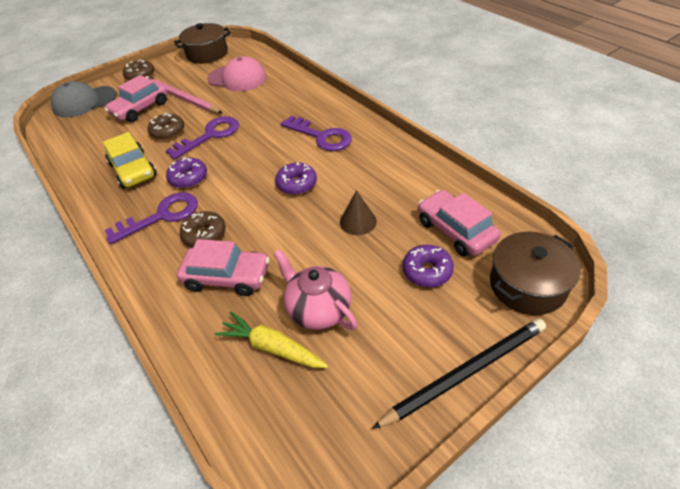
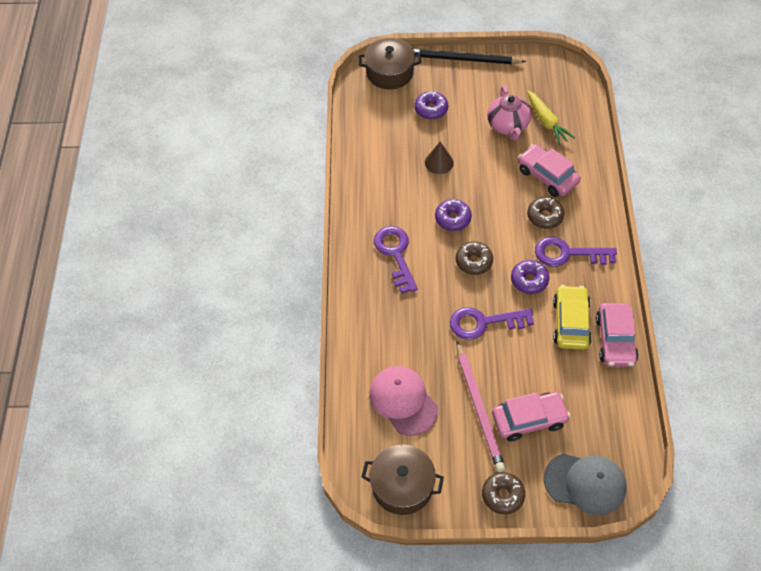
camera: 145 degrees left, 10 degrees up
(168, 132) = (518, 357): brown donut -> brown donut (473, 261)
(455, 230) = (389, 120): pink car -> pink car (615, 340)

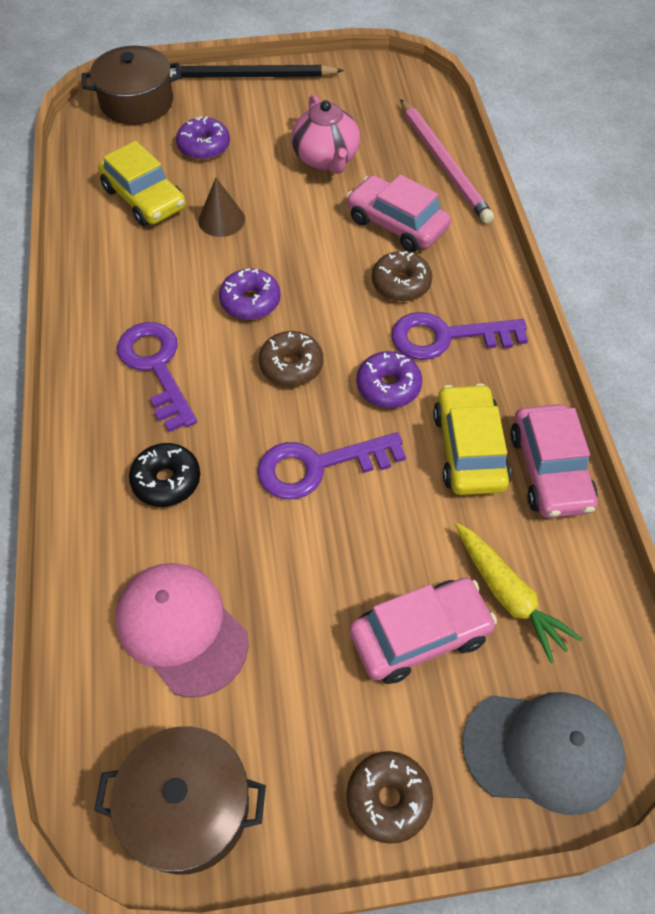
camera: 10 degrees left, 0 degrees up
(392, 143) = (144, 198): none -> yellow car
(398, 321) = (166, 481): none -> black donut
(479, 408) = (325, 625): pink pencil -> pink pencil (444, 164)
(546, 122) = (385, 148): yellow carrot -> yellow carrot (508, 596)

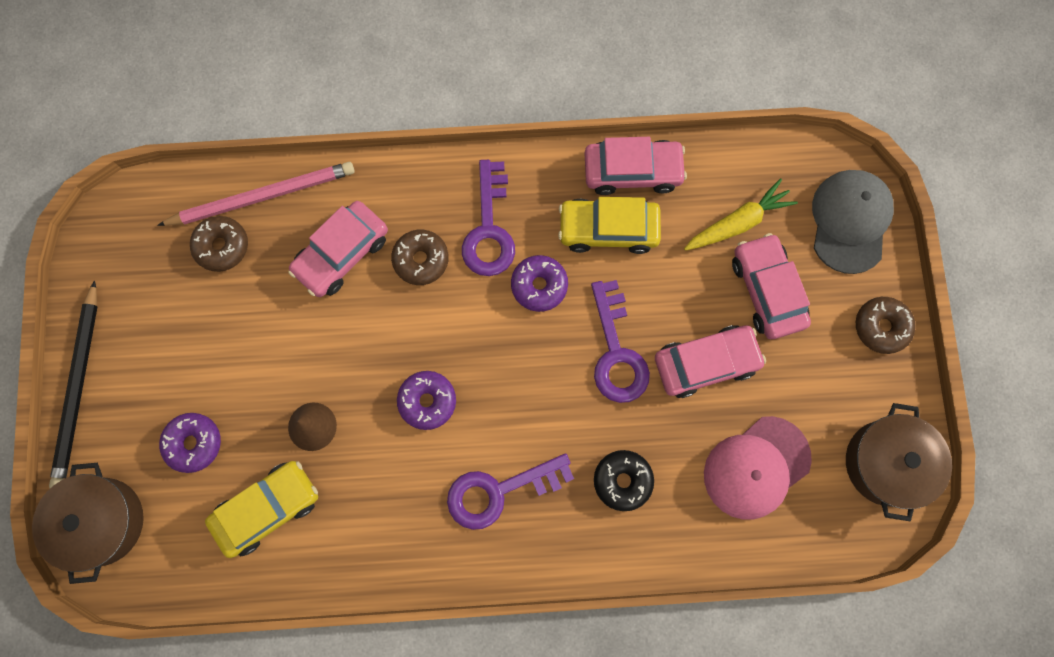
camera: 85 degrees left, 20 degrees up
(291, 365) = (508, 367): brown donut -> brown donut (222, 246)
(313, 564) = (705, 363): none -> pink car
(326, 159) = (236, 313): pink teapot -> none

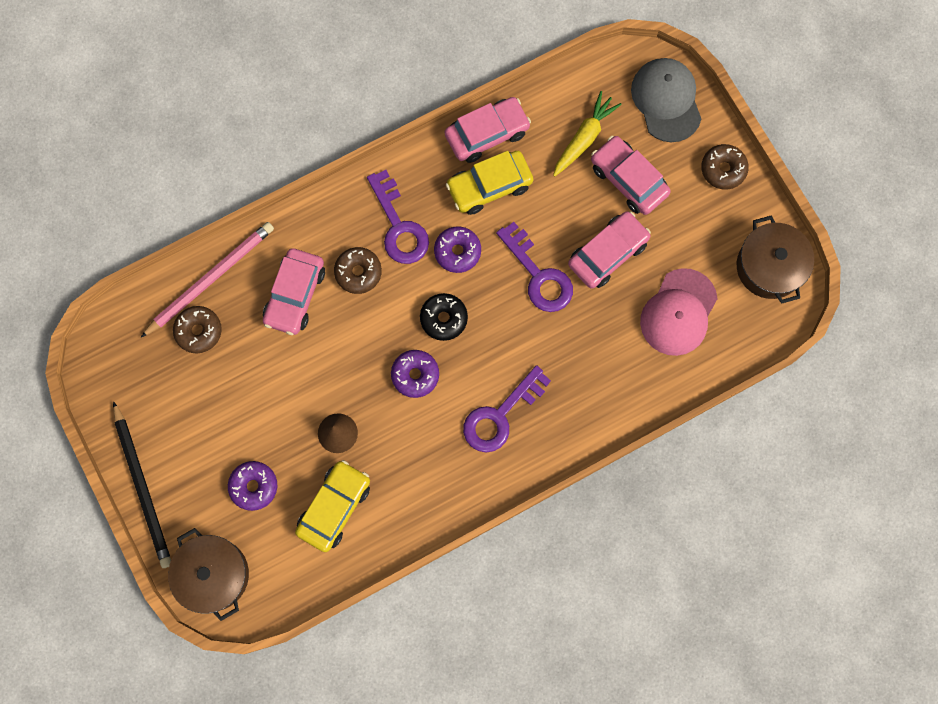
camera: 25 degrees left, 0 degrees up
(622, 480) = (586, 366): black donut -> black donut (443, 318)

